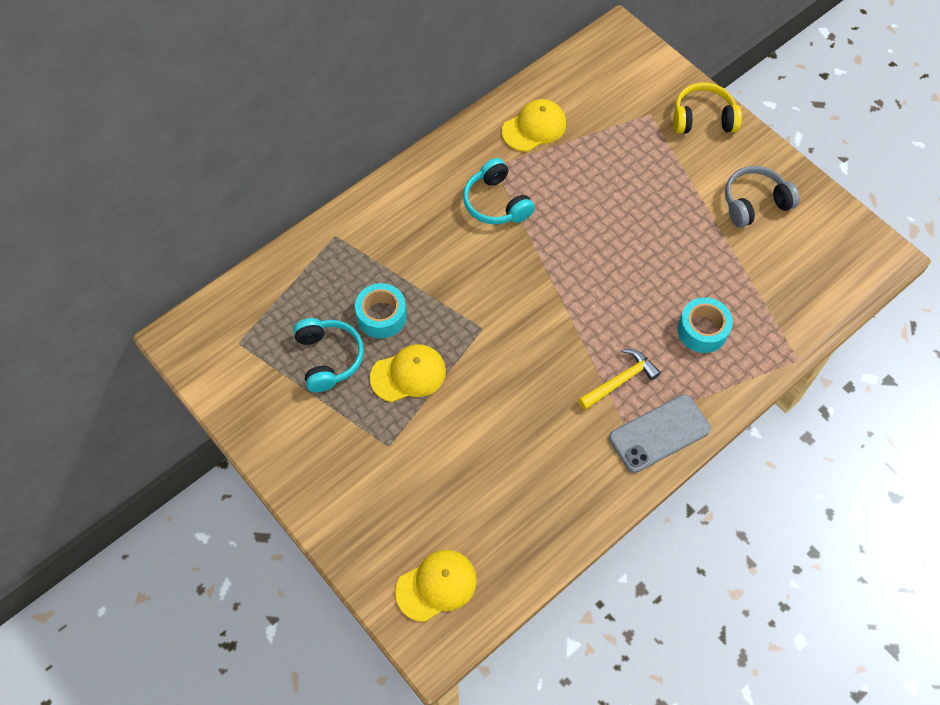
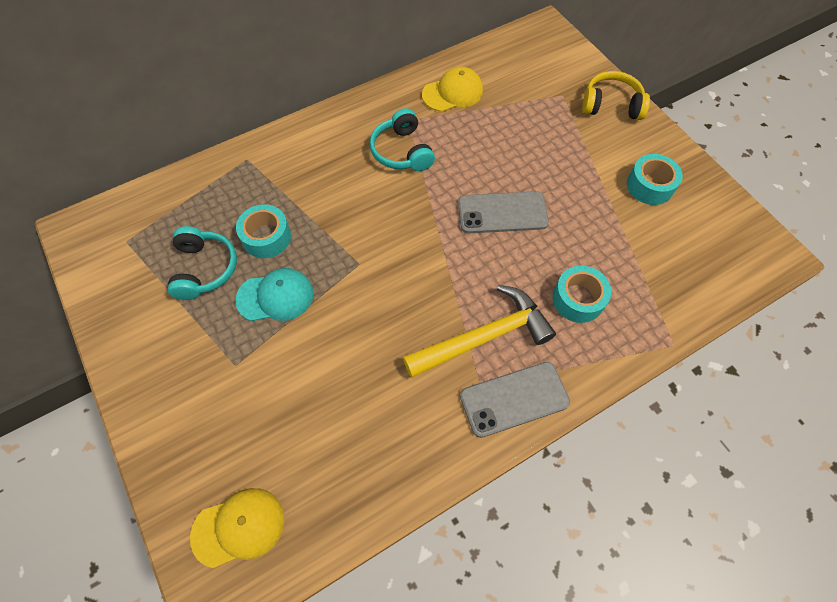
camera: 10 degrees right, 0 degrees up
(408, 374) = (275, 296): yellow cap -> turquoise cap
(613, 254) = (502, 213): none -> grey phone
(620, 380) = (484, 336): yellow hammer -> yellow hammer, size x1.66
(754, 203) = (650, 186): grey headphones -> turquoise tape

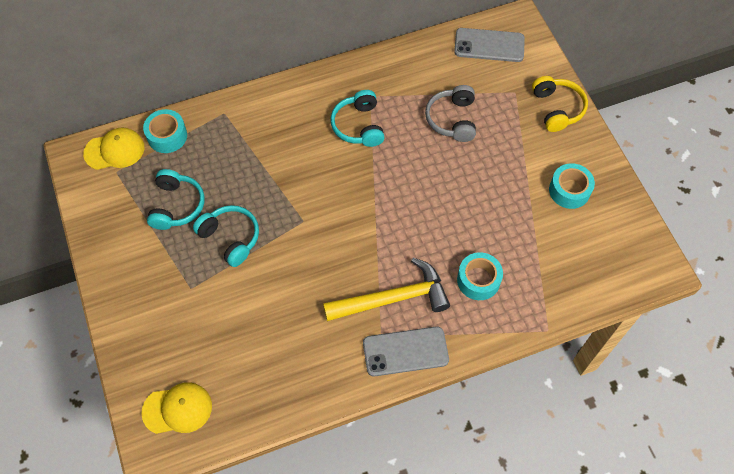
camera: 10 degrees right, 0 degrees up
(266, 237) = (230, 186): turquoise tape -> turquoise tape (167, 136)
(275, 296) = (230, 238): turquoise cap -> turquoise headphones
(453, 92) = (415, 75): yellow cap -> yellow cap (114, 150)
(502, 213) = (433, 195): grey phone -> grey phone (489, 45)
(503, 131) = (452, 119): none -> grey headphones
(611, 105) = (557, 108): yellow headphones -> yellow headphones turned 60 degrees clockwise

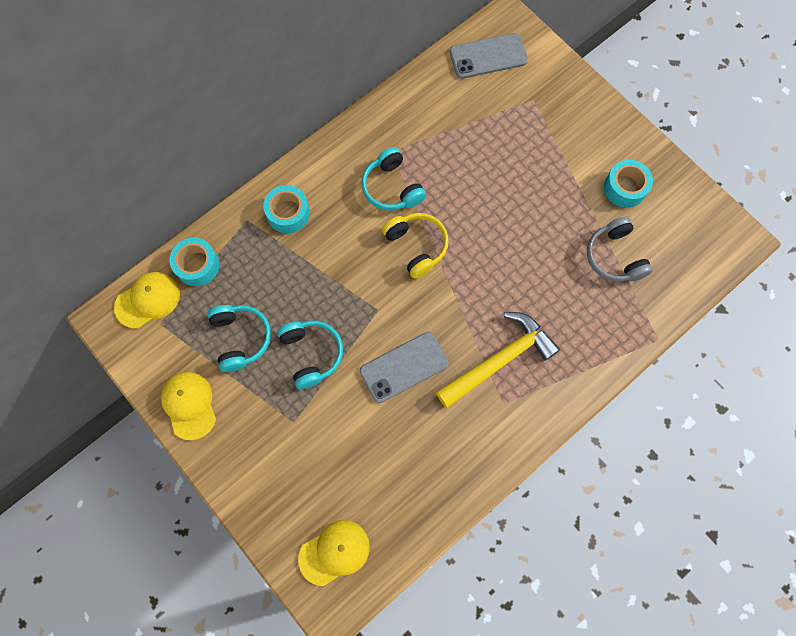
camera: 20 degrees left, 10 degrees up
(110, 244) = (189, 405): none -> yellow cap
(230, 238) = (311, 354): turquoise headphones -> turquoise headphones turned 45 degrees clockwise
(405, 351) = (533, 410): grey phone -> grey phone (404, 367)
(452, 119) = (483, 149): grey headphones -> grey headphones (614, 256)
(478, 280) = (574, 312): turquoise tape -> turquoise tape (288, 213)
(557, 108) = (581, 104): yellow headphones -> yellow headphones (416, 246)

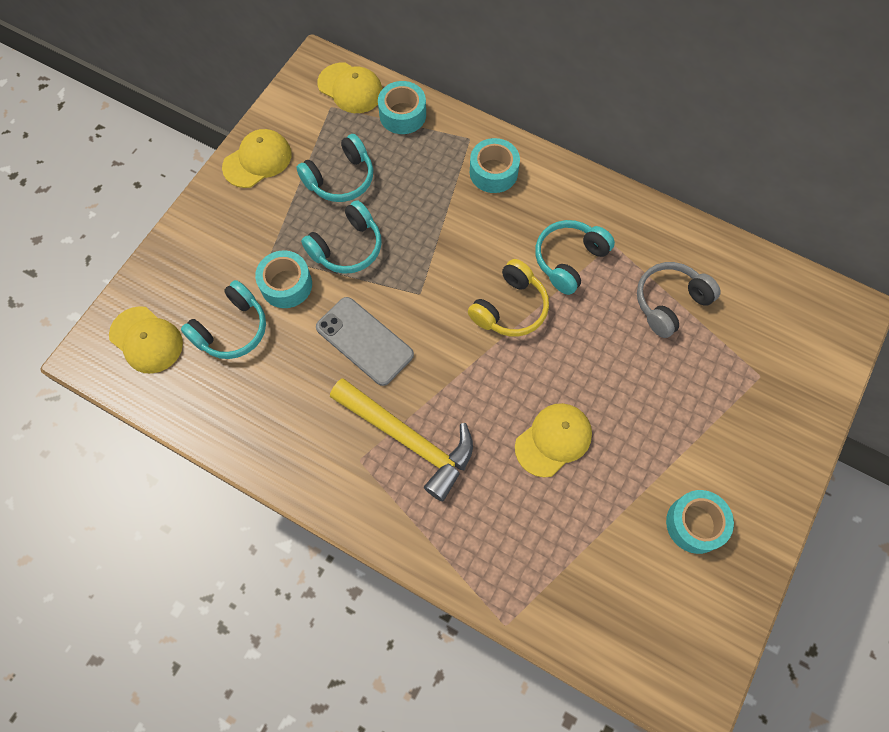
camera: 70 degrees right, 5 degrees down
(327, 415) = (286, 285): none -> turquoise tape
(352, 474) = (232, 329): none -> turquoise headphones
(488, 56) = (791, 307): grey phone -> none
(534, 256) = (553, 440): none -> yellow cap
(614, 256) = (594, 537): grey headphones -> grey headphones (670, 303)

